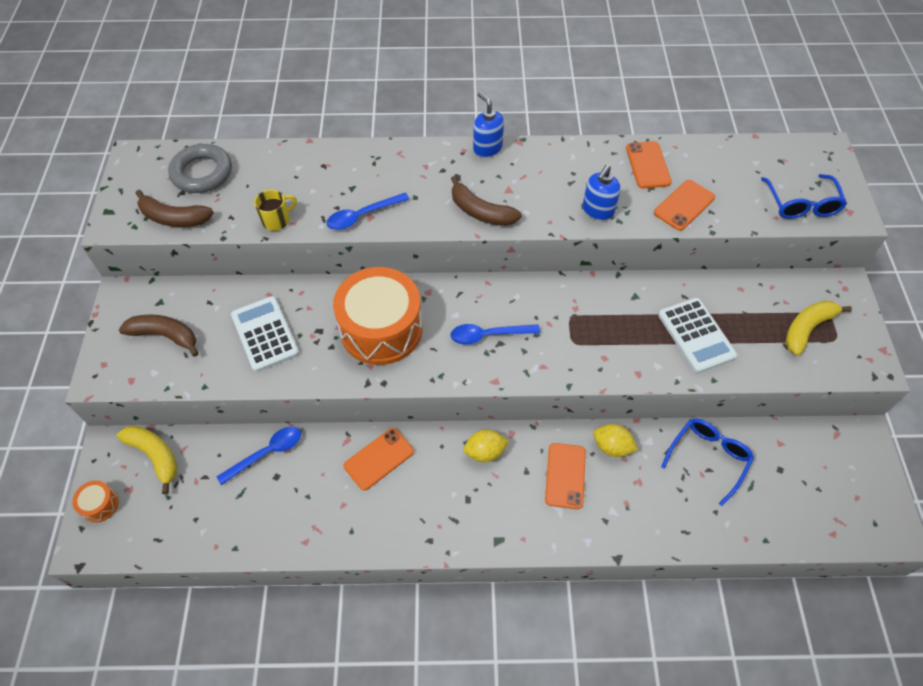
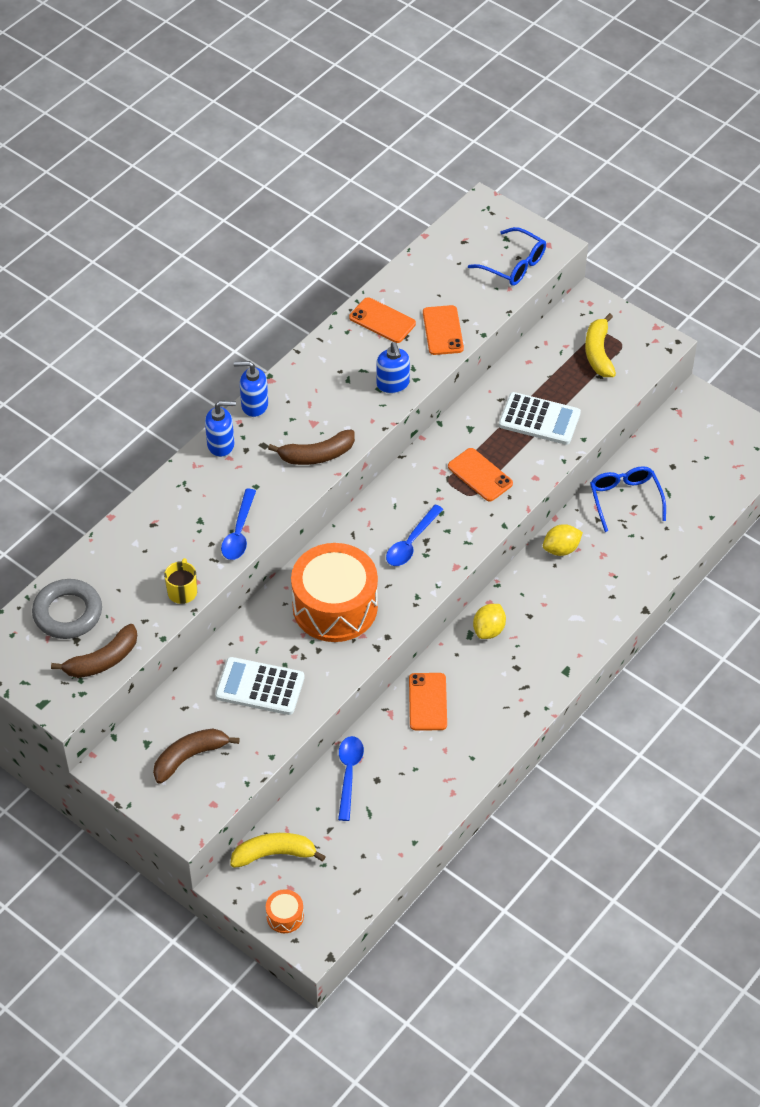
camera: 50 degrees left, 5 degrees down
(432, 154) = (221, 445): none -> blue soap dispenser
(565, 475) = (556, 594): orange phone -> orange phone (480, 475)

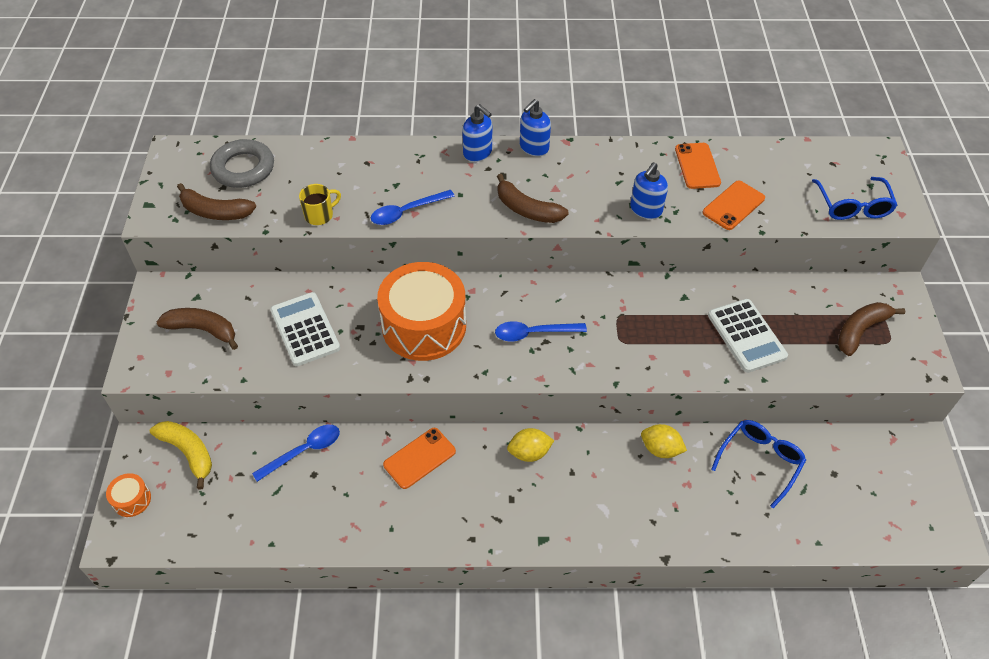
camera: 50 degrees right, 0 degrees up
(254, 405) = (533, 148): blue soap dispenser -> blue soap dispenser turned 105 degrees counterclockwise
(480, 475) = (647, 334): orange phone -> none
(598, 353) = (860, 331): yellow banana -> brown banana

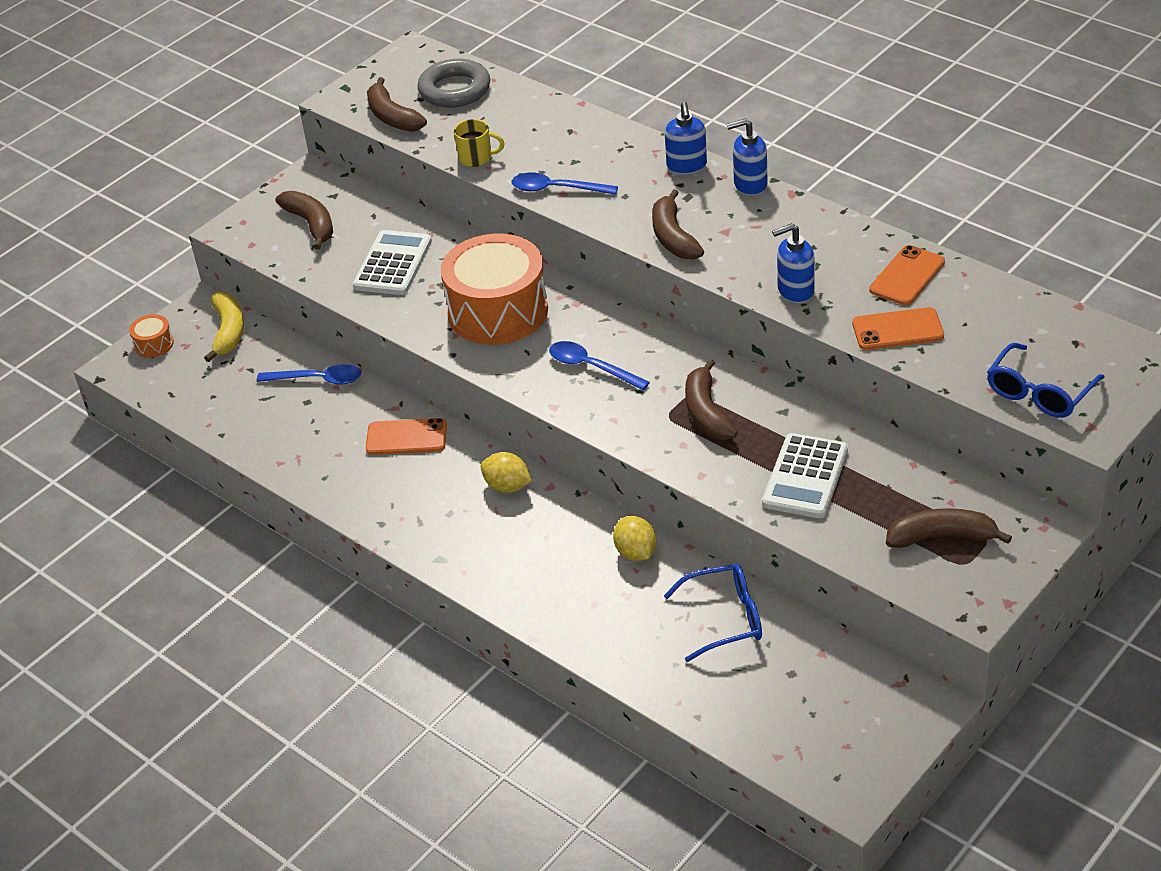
camera: 45 degrees right, 10 degrees down
(641, 324) = (706, 412): none -> brown banana

